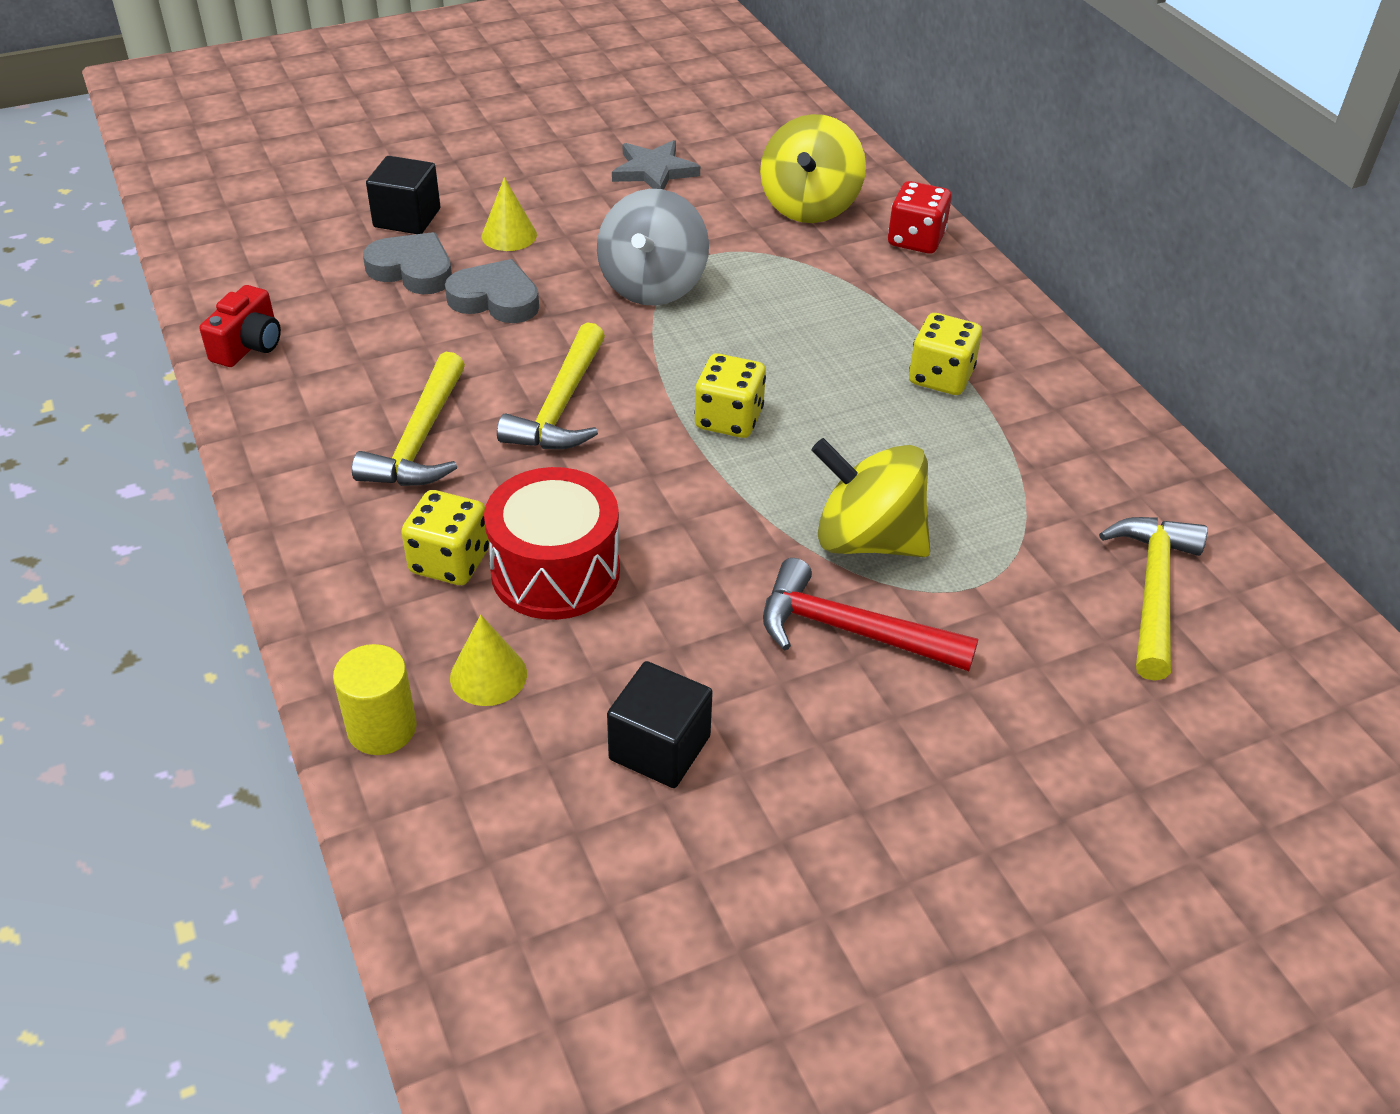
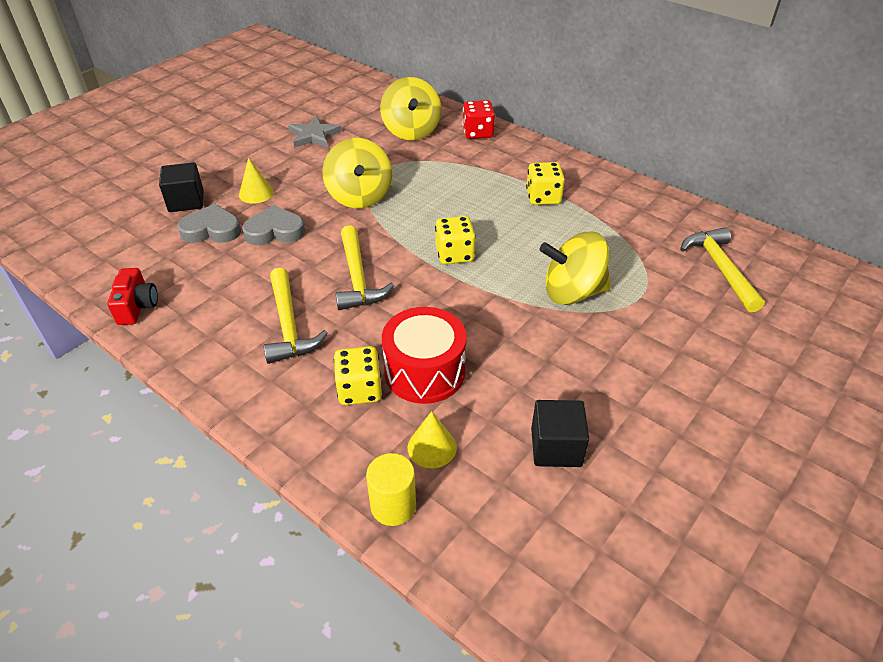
camera: 25 degrees left, 0 degrees up
(653, 286) = (359, 196): grey spinning top -> yellow spinning top
(851, 631) = (601, 343): red hammer -> none

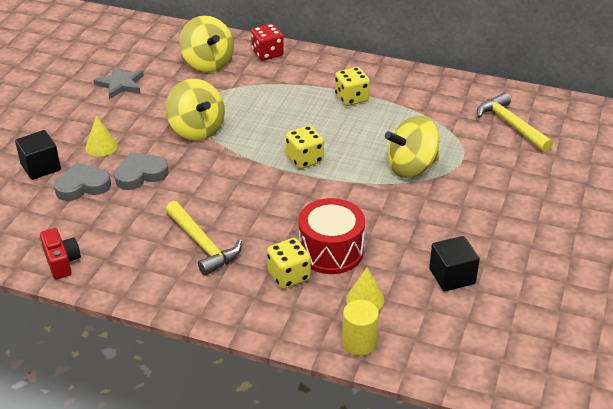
camera: 20 degrees left, 5 degrees down
(357, 278) = (236, 195): yellow hammer -> none

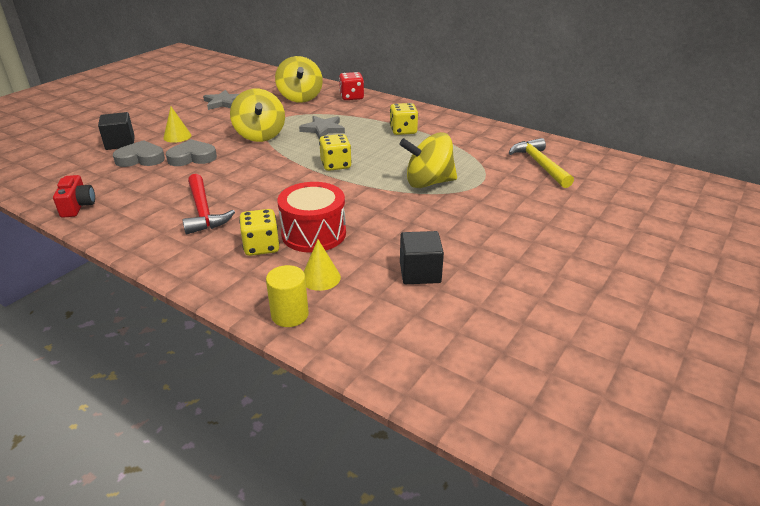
camera: 15 degrees right, 5 degrees down
(203, 244) = (203, 211): yellow hammer -> red hammer
(262, 109) = (323, 129): none -> grey star

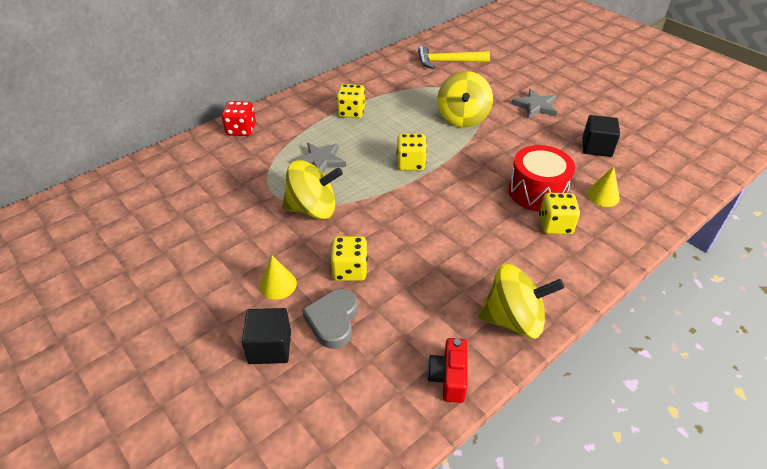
camera: 75 degrees left, 10 degrees up
(78, 206) = (449, 377): red camera -> red camera turned 90 degrees counterclockwise
(192, 157) = (350, 270): grey heart -> yellow dice
(203, 211) = (485, 262): red hammer -> none
(223, 102) = (184, 236): grey star -> grey star (535, 106)
(290, 315) = (651, 216): yellow cylinder -> none
(300, 98) = (215, 167): yellow spinning top -> yellow spinning top (513, 320)

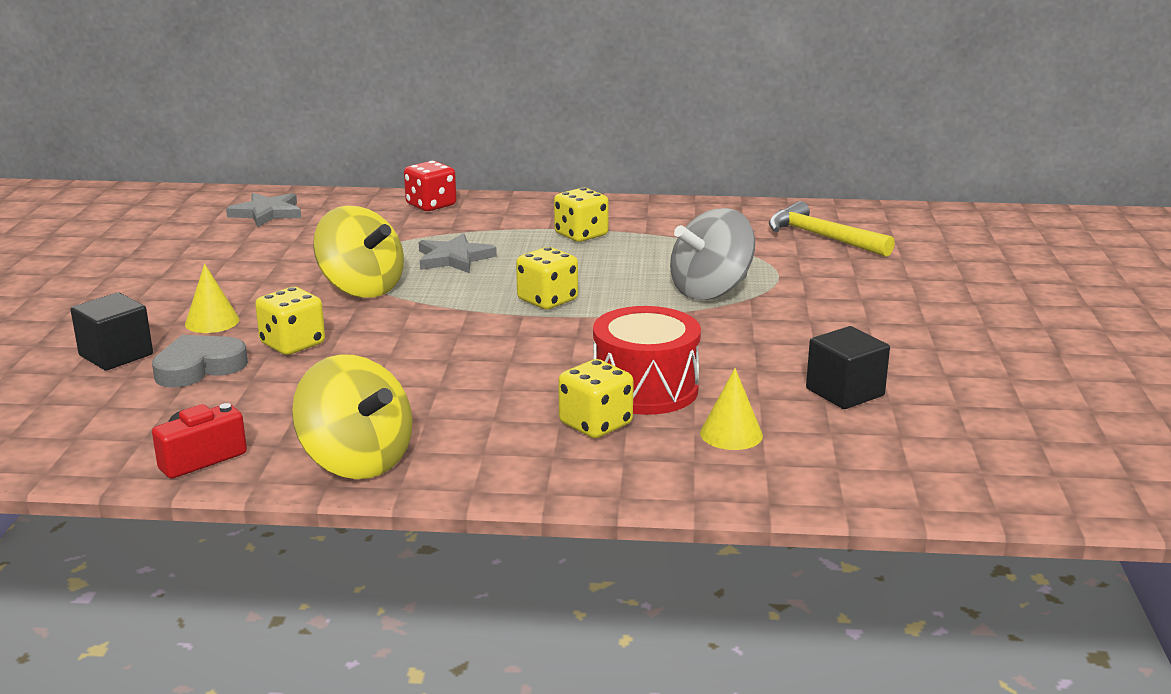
camera: 45 degrees right, 20 degrees down
(462, 118) = (711, 291): yellow spinning top -> grey spinning top
(535, 106) = (850, 321): grey star -> grey star (267, 213)

